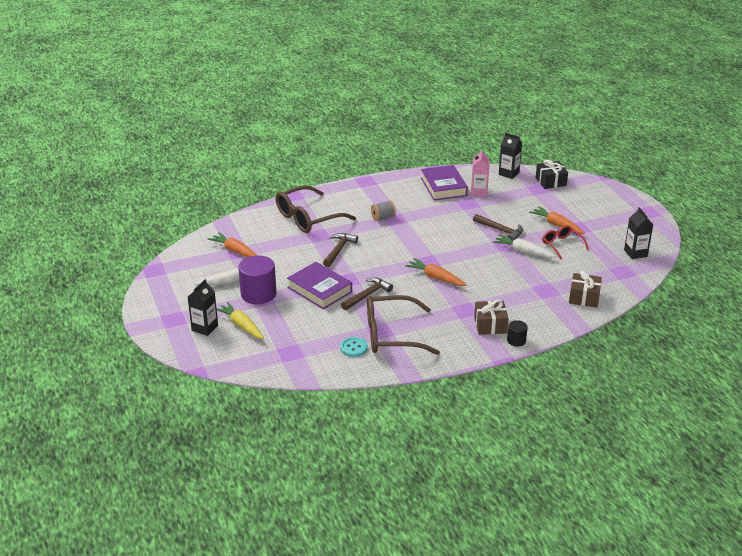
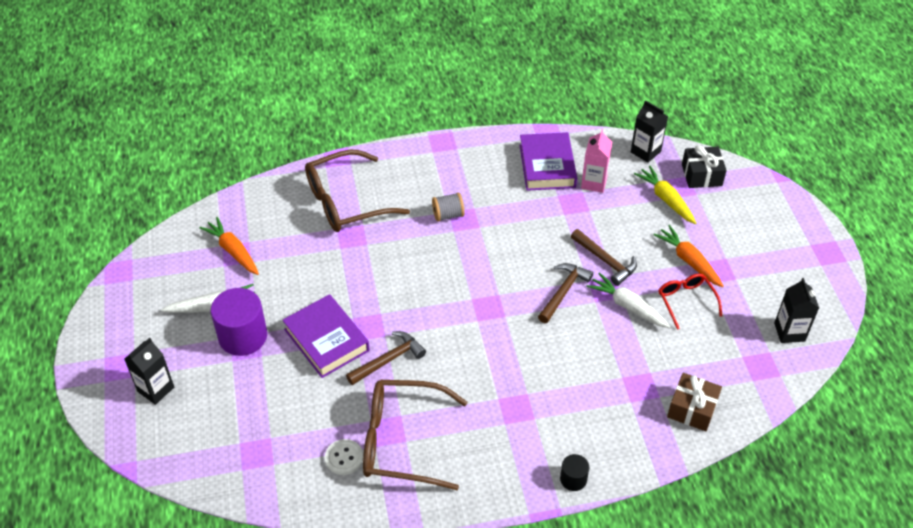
camera: 10 degrees right, 15 degrees up
(241, 325) = (204, 392): yellow carrot -> yellow carrot (666, 199)
(339, 250) = (372, 268): brown hammer -> brown hammer (563, 291)
(353, 348) = (344, 458): turquoise button -> white button
(435, 277) = (491, 339): orange carrot -> none
(490, 325) = (544, 443): brown gift -> none

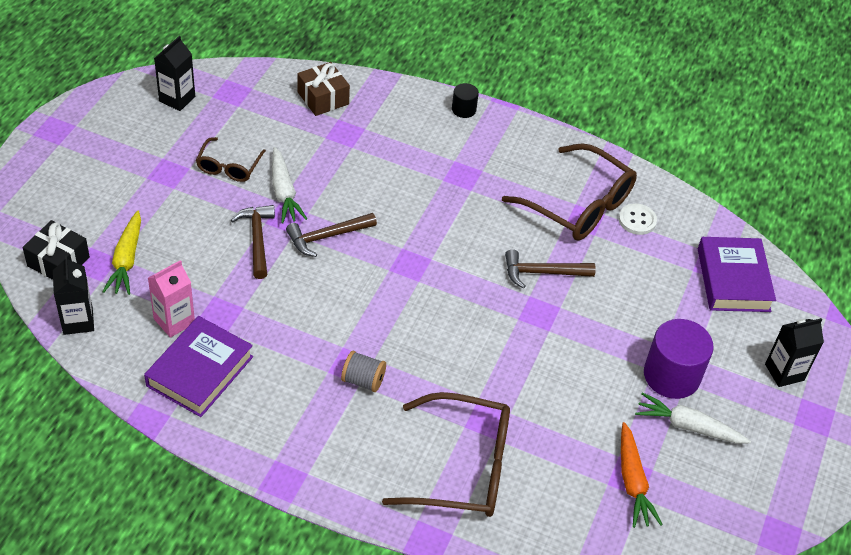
camera: 150 degrees left, 0 degrees up
(327, 340) = (589, 324): purple book -> purple book (733, 280)
(686, 301) = (229, 167): red glasses -> brown glasses
(688, 261) = (182, 195): orange carrot -> none

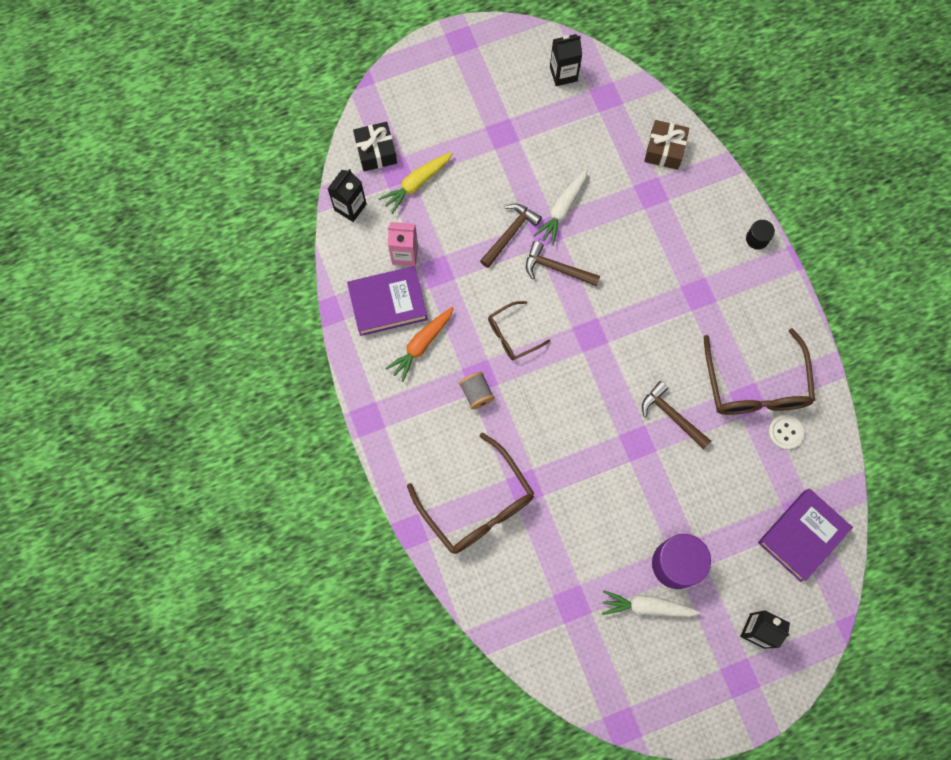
camera: 50 degrees right, 25 degrees up
(229, 167) = (545, 160): brown glasses -> brown glasses (512, 335)
(632, 482) = (570, 608): orange carrot -> orange carrot (421, 345)
(688, 426) = (647, 607): white carrot -> white carrot turned 60 degrees counterclockwise

